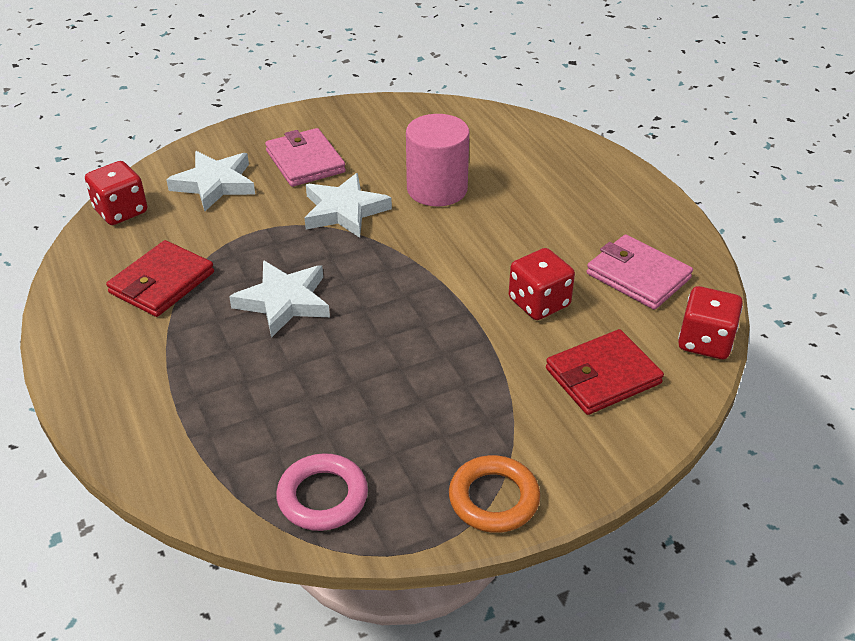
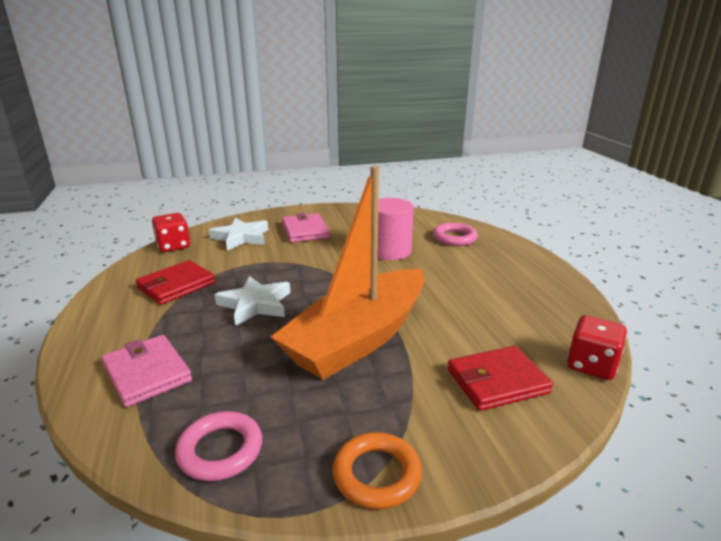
camera: 10 degrees right, 15 degrees down
(344, 210) = (321, 257): white star -> none
(433, 337) = (359, 338): none -> orange boat
(522, 155) = (454, 238): none -> pink ring
(539, 303) = (450, 323): red dice -> none
(638, 276) = (534, 314): pink wallet -> pink wallet (147, 373)

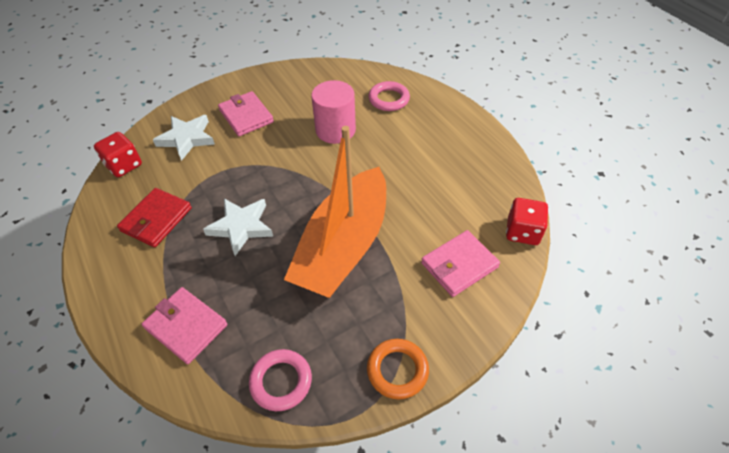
camera: 15 degrees left, 25 degrees up
(497, 381) = (459, 265): red wallet -> pink wallet

